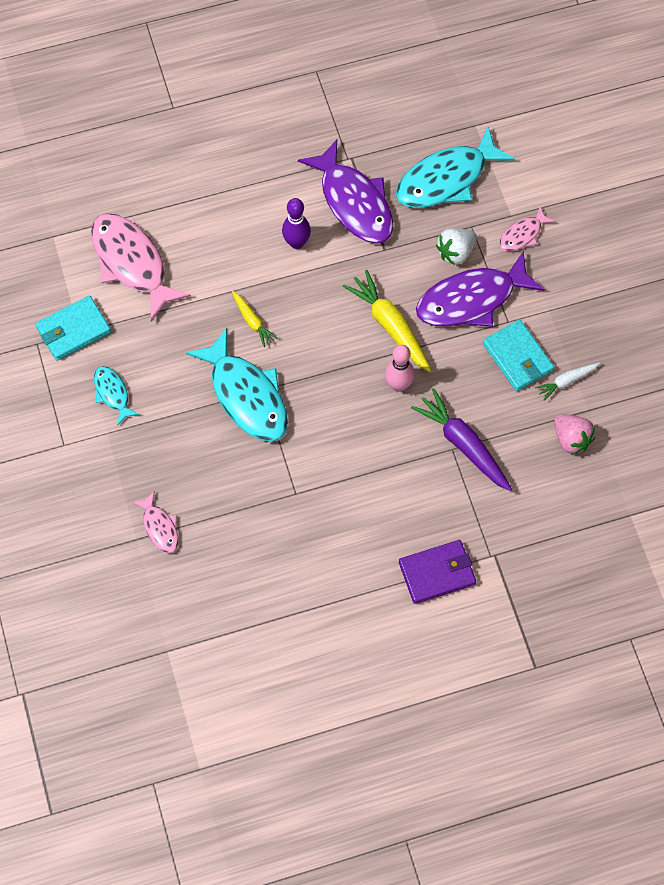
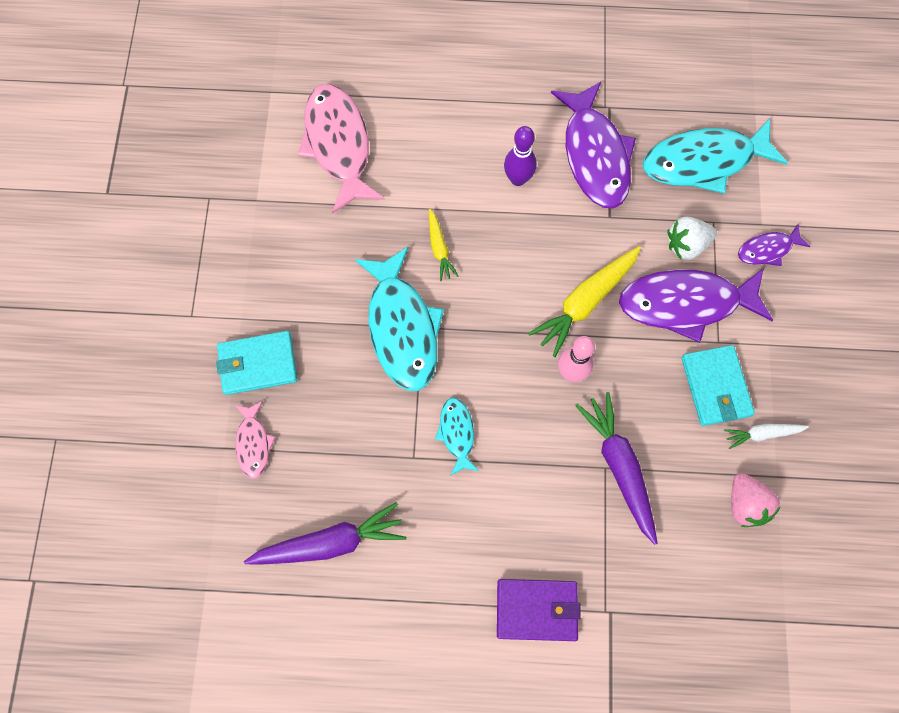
camera: 20 degrees right, 5 degrees up
(73, 330) = (251, 196): turquoise wallet -> turquoise wallet (258, 364)
(113, 393) = (263, 277): turquoise fish -> turquoise fish (457, 434)
(254, 580) = (330, 542): none -> purple carrot
(390, 325) = (585, 302): yellow carrot -> yellow carrot turned 120 degrees counterclockwise
(522, 234) = (768, 249): pink fish -> purple fish

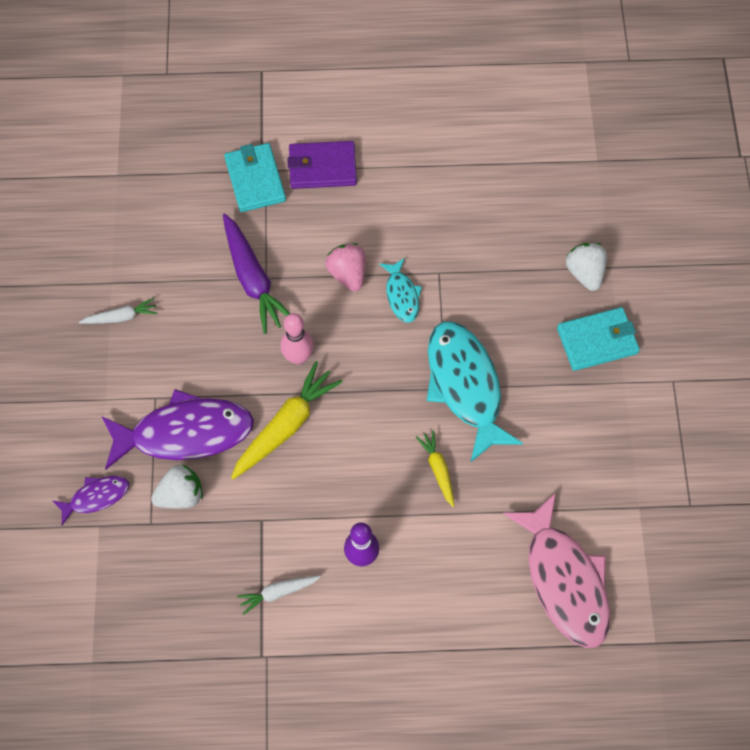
camera: 175 degrees right, 5 degrees down
(253, 443) = (584, 273): pink fish -> white strawberry
(330, 542) = (500, 202): purple carrot -> none
(594, 155) = (278, 592): purple fish -> white carrot
(704, 161) = (155, 595): turquoise fish -> none
(715, 387) = (161, 355): turquoise wallet -> turquoise wallet (255, 180)
(745, 504) = (142, 258): pink strawberry -> pink strawberry (348, 274)

